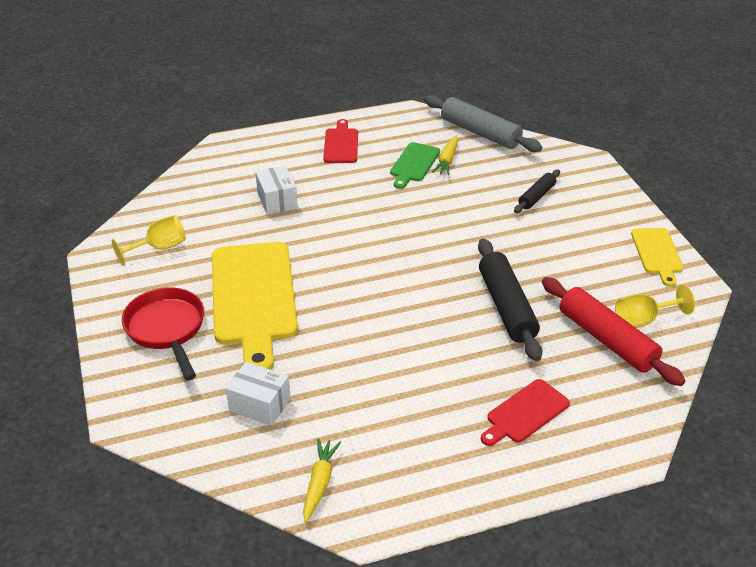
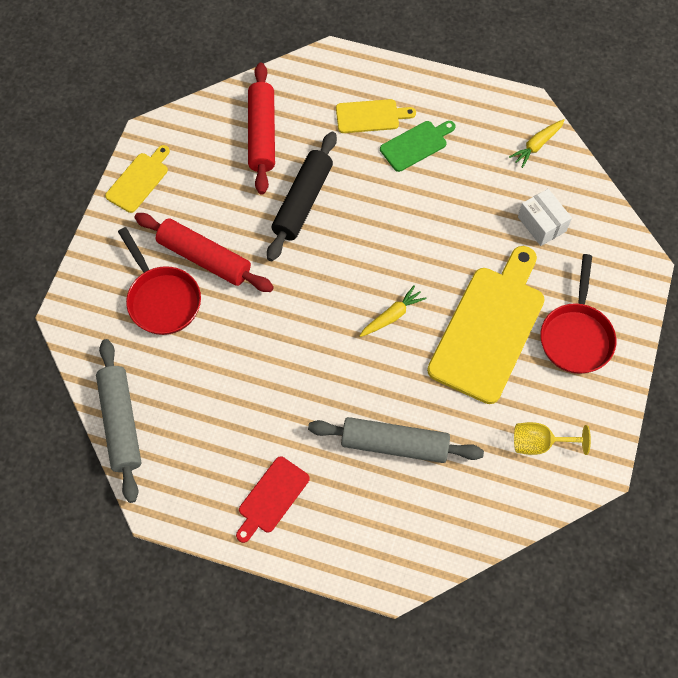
camera: 145 degrees left, 25 degrees up
(277, 200) = (394, 444): white box -> grey rolling pin
(414, 164) = (227, 416): green cutting board -> green cutting board (416, 145)
(447, 160) = (192, 400): yellow carrot -> yellow carrot (392, 316)
(525, 413) = (370, 116): red cutting board -> yellow cutting board
(537, 196) = (162, 299): black rolling pin -> red pan
(538, 232) = (204, 258): none -> red rolling pin
(643, 320) = (220, 133): yellow goblet -> none

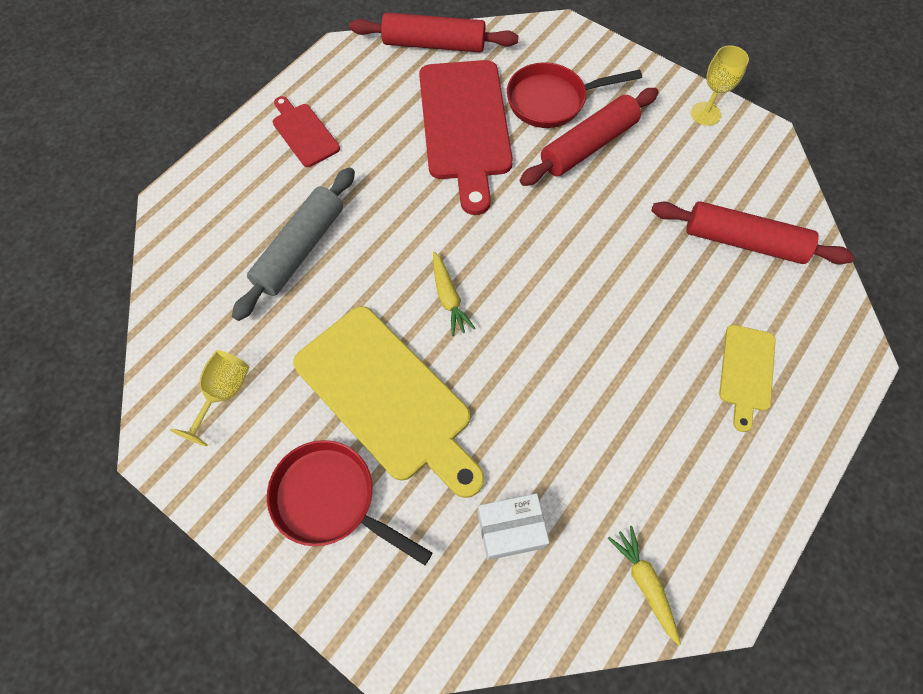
camera: 110 degrees right, 0 degrees up
(121, 423) = (434, 44): grey rolling pin -> red rolling pin
(139, 180) = (705, 114): yellow cutting board -> yellow goblet
(215, 361) = (465, 126): none -> red cutting board
(303, 202) = (633, 255): black rolling pin -> none
(416, 145) = (686, 412): green cutting board -> none

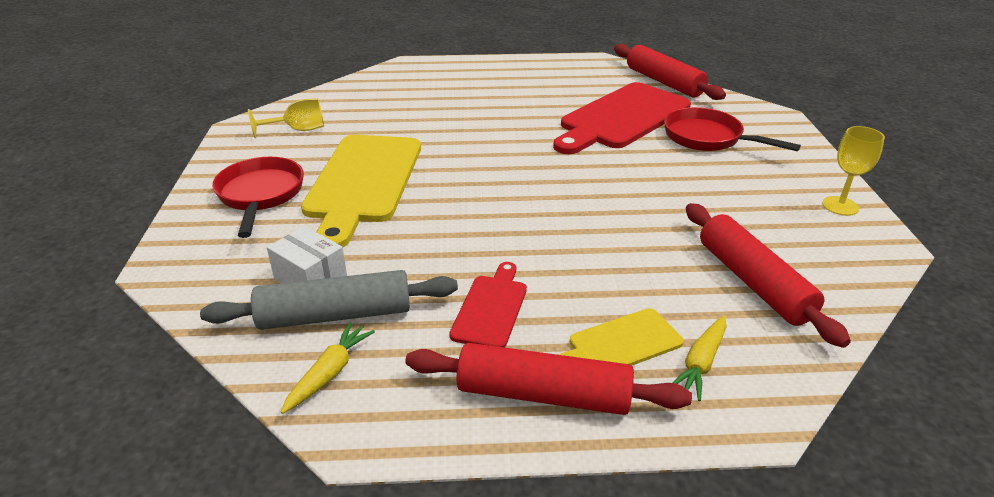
camera: 50 degrees right, 30 degrees down
(300, 249) = (433, 109): grey rolling pin -> grey rolling pin (335, 315)
(304, 133) = (518, 75): red cutting board -> red cutting board (491, 308)
(448, 298) = (473, 170): yellow carrot -> yellow carrot (700, 363)
(588, 145) = (699, 168): red rolling pin -> red rolling pin (543, 394)

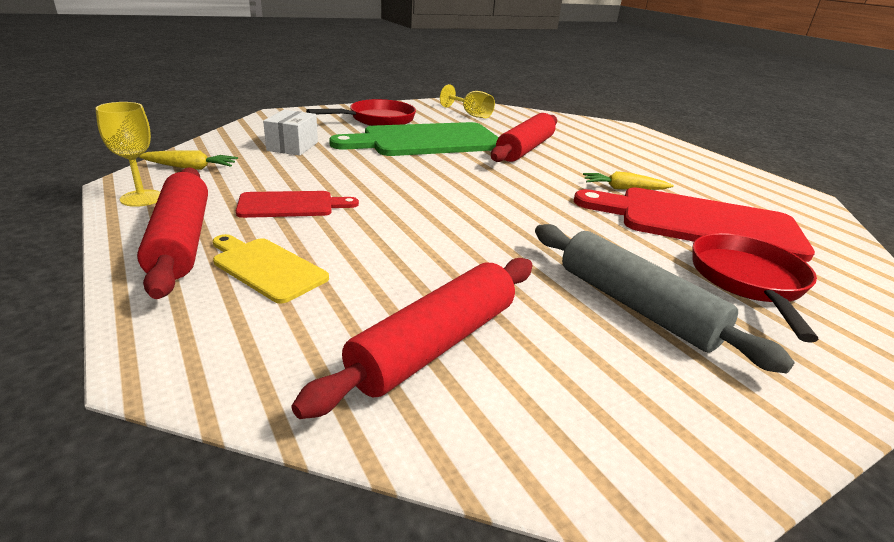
camera: 60 degrees right, 5 degrees down
(335, 315) = (255, 159): grey rolling pin -> grey rolling pin (636, 306)
(363, 182) = (426, 141): yellow cutting board -> green cutting board
(664, 82) = (838, 238): red rolling pin -> red rolling pin (525, 149)
(700, 363) = (251, 318): yellow carrot -> yellow carrot (623, 189)
(840, 206) = (733, 424): yellow goblet -> yellow goblet (141, 198)

